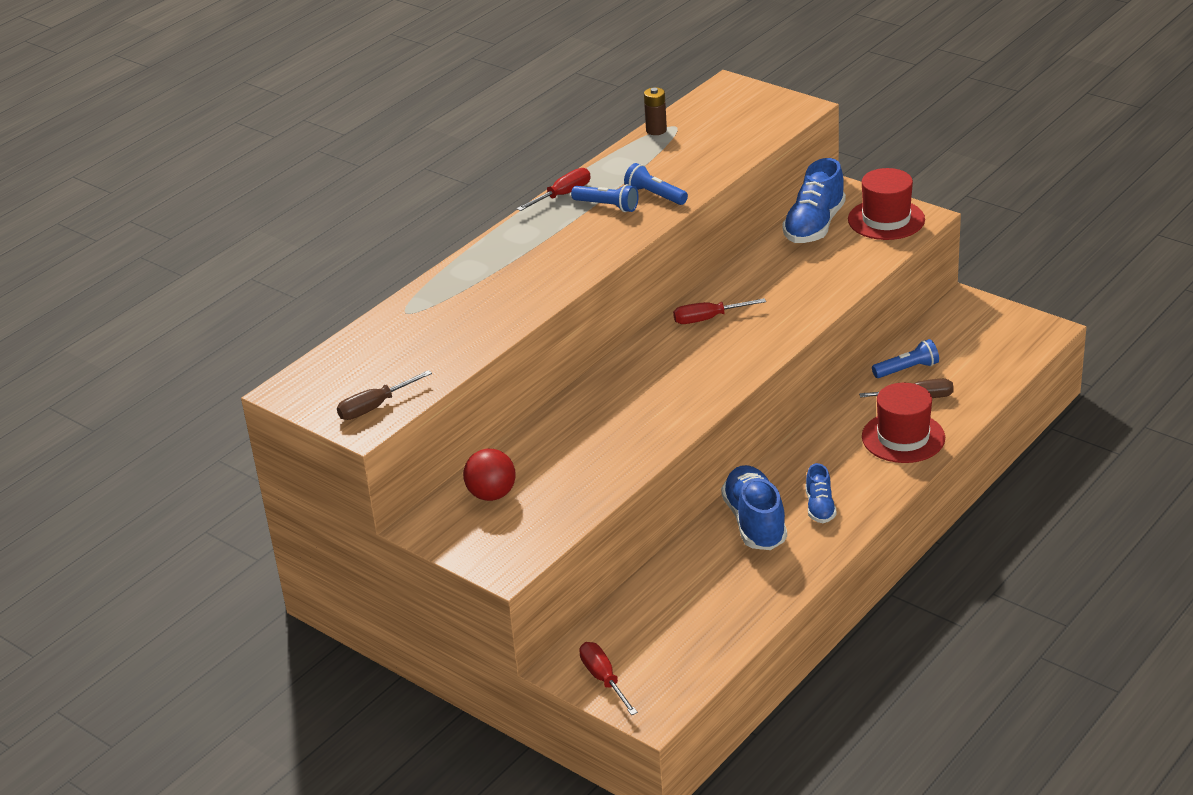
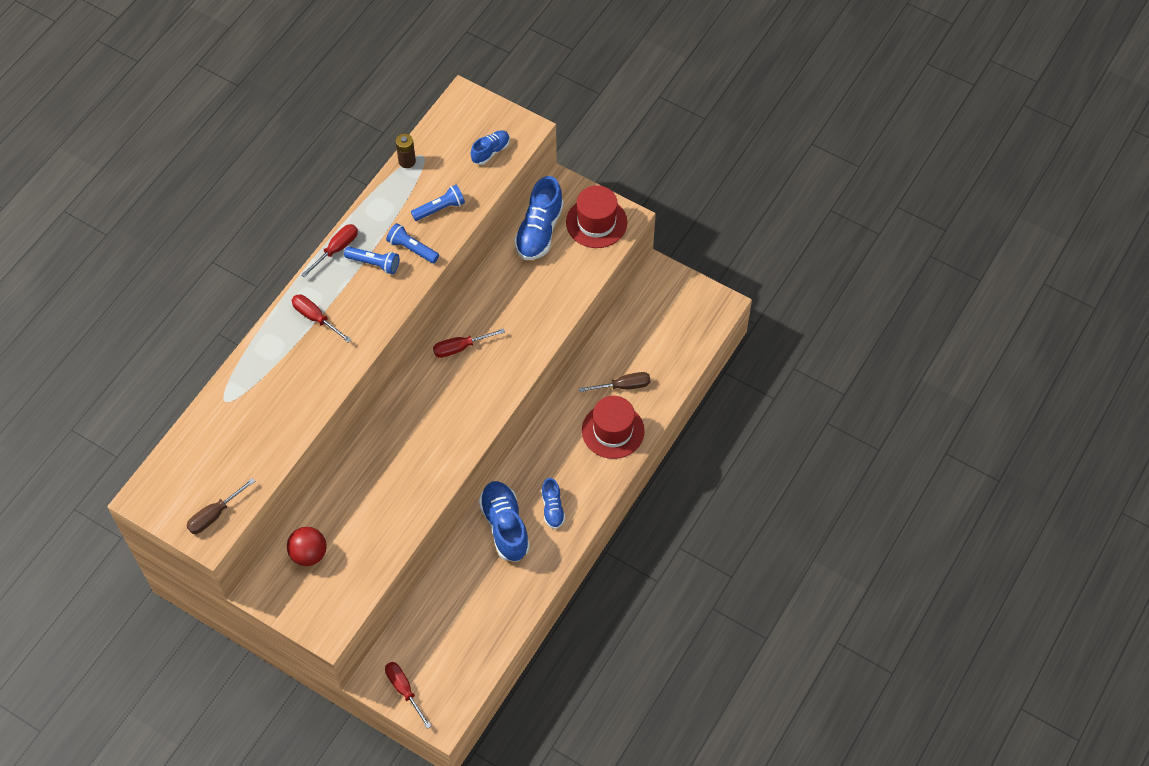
camera: 10 degrees left, 25 degrees up
(529, 247) = (315, 318): none -> red screwdriver
(758, 123) = (490, 151): none -> blue shoe
(907, 369) = (614, 354): blue flashlight -> blue flashlight (440, 209)

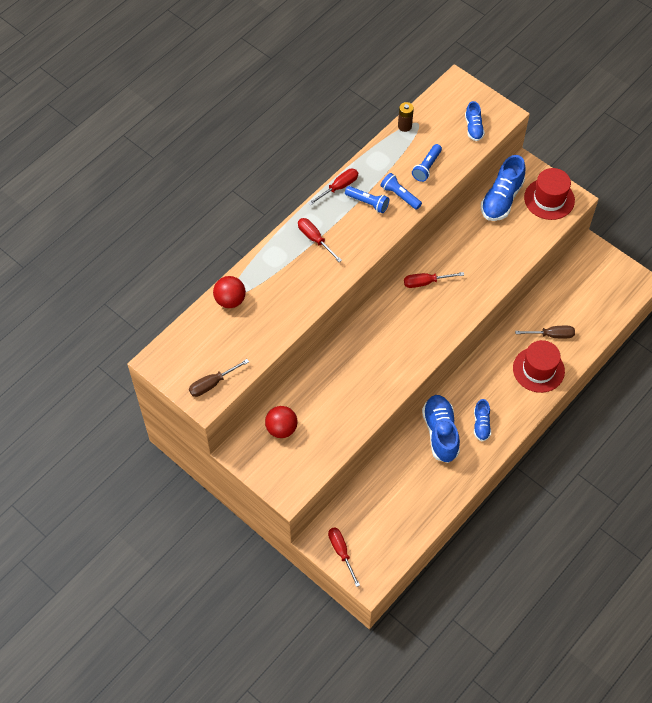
camera: 10 degrees right, 0 degrees up
(222, 409) = (230, 300): none -> red ball
(440, 209) = (427, 167): blue flashlight -> blue flashlight turned 135 degrees clockwise
(490, 151) = (473, 128): blue shoe -> blue shoe turned 120 degrees clockwise

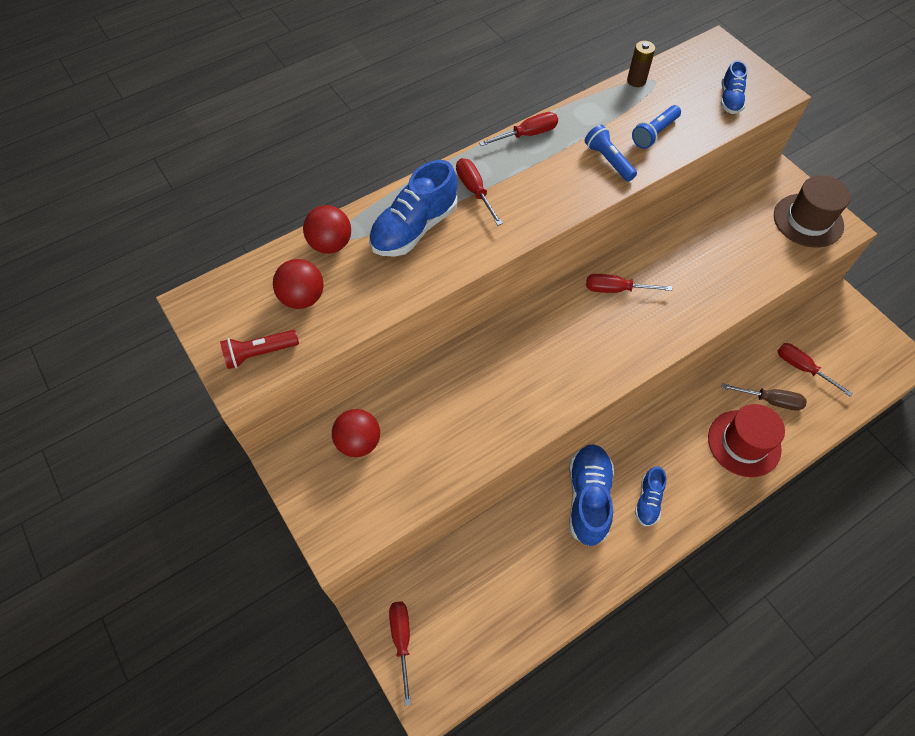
camera: 15 degrees right, 0 degrees up
(212, 384) = (259, 353): brown screwdriver -> red flashlight
(225, 341) = (302, 298): none -> red ball
(368, 203) = (561, 161): blue flashlight -> none
(501, 199) = (742, 208): blue shoe -> blue shoe (414, 228)
(549, 199) = (808, 220): red hat -> brown hat
(569, 306) = (802, 368): none -> red screwdriver

